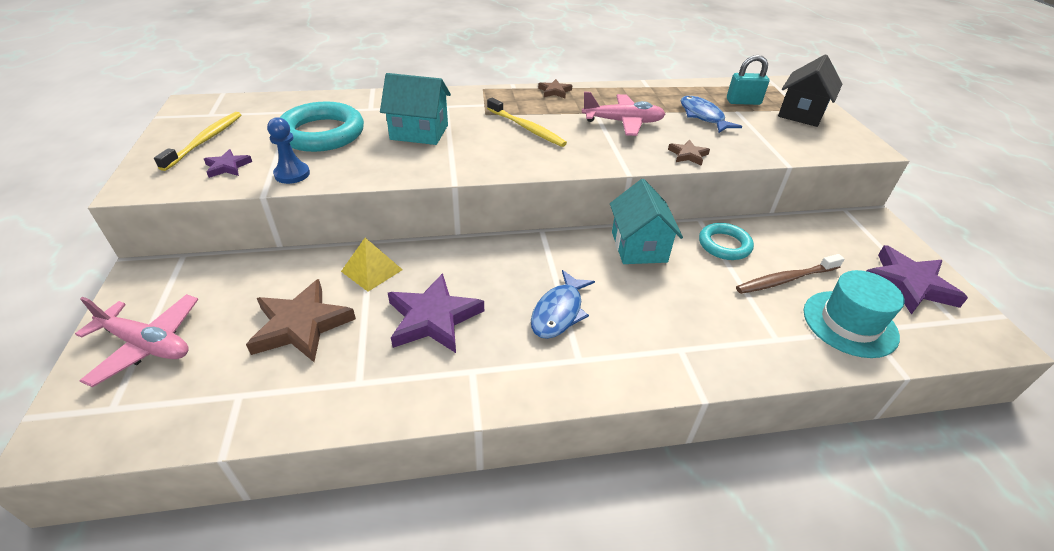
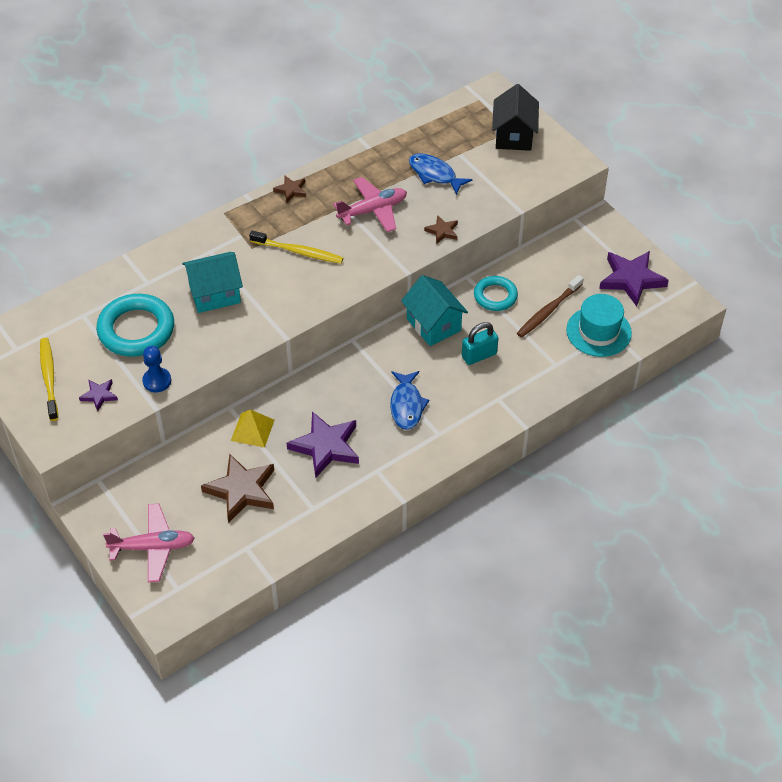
camera: 25 degrees left, 10 degrees up
(743, 102) = (460, 138): turquoise padlock -> turquoise padlock (479, 355)

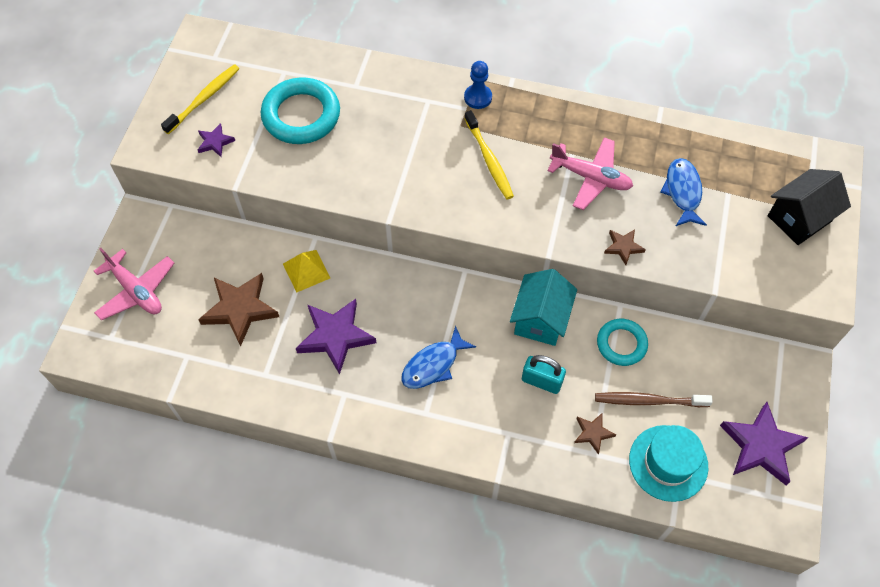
camera: 50 degrees right, 10 degrees up
(157, 381) = (262, 168): blue pawn -> blue pawn (478, 97)
(215, 294) = (387, 138): turquoise house -> none
(291, 190) = (550, 104): brown star -> brown star (593, 433)

